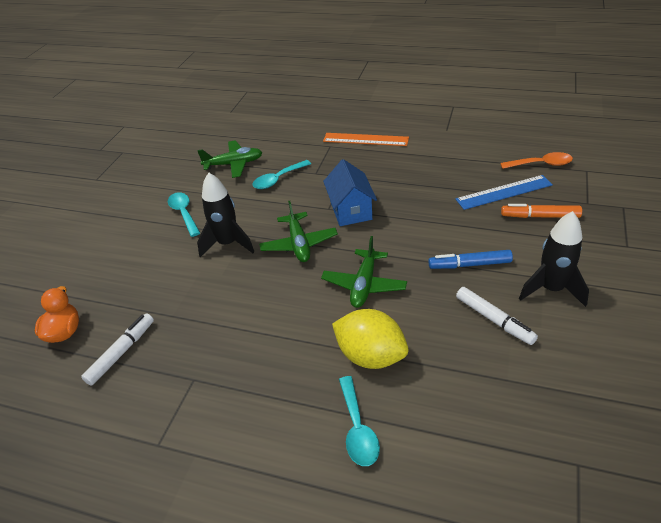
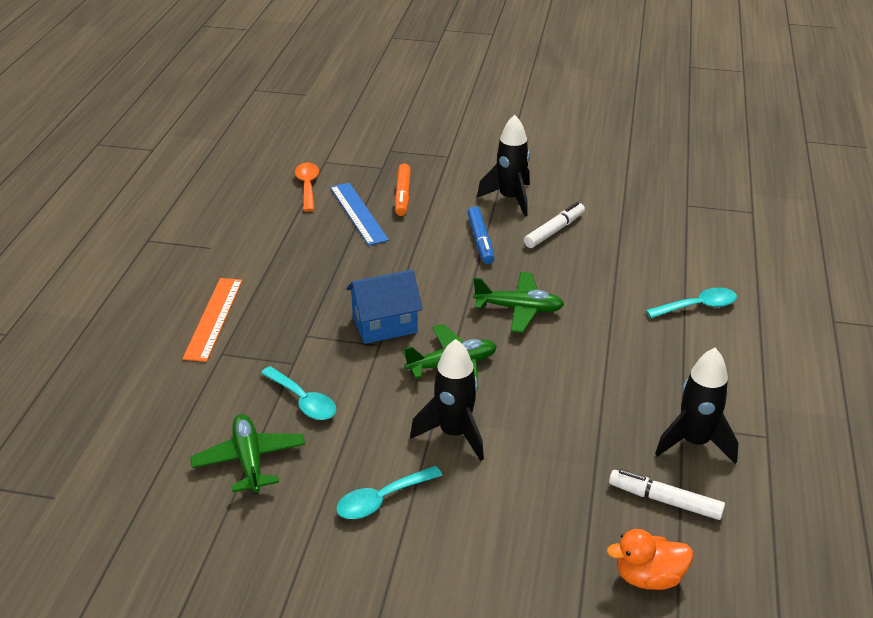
camera: 100 degrees left, 5 degrees down
(171, 384) = (694, 442): none -> black rocket
(370, 356) = (615, 302): yellow lemon -> none

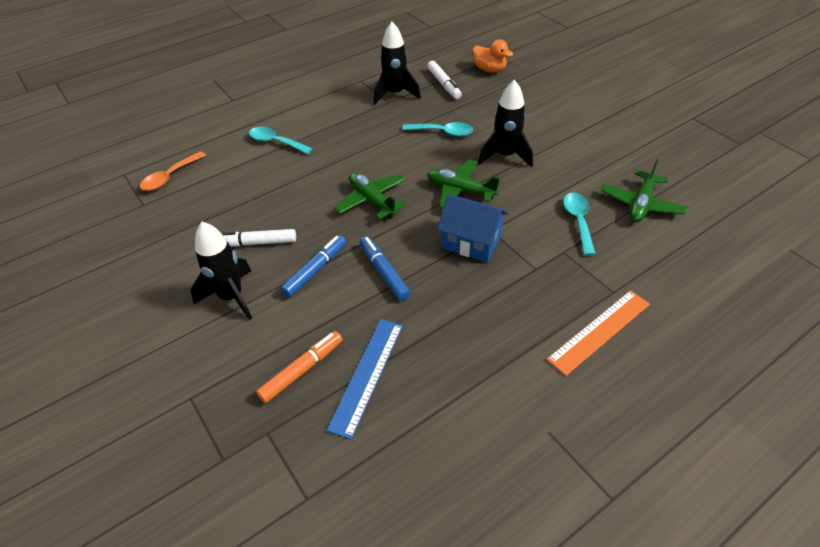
camera: 135 degrees left, 10 degrees up
(307, 186) = (370, 461): orange spoon -> orange spoon (170, 177)
(382, 499) = (578, 148): turquoise spoon -> turquoise spoon (443, 132)
(427, 266) = (384, 272): none -> blue marker

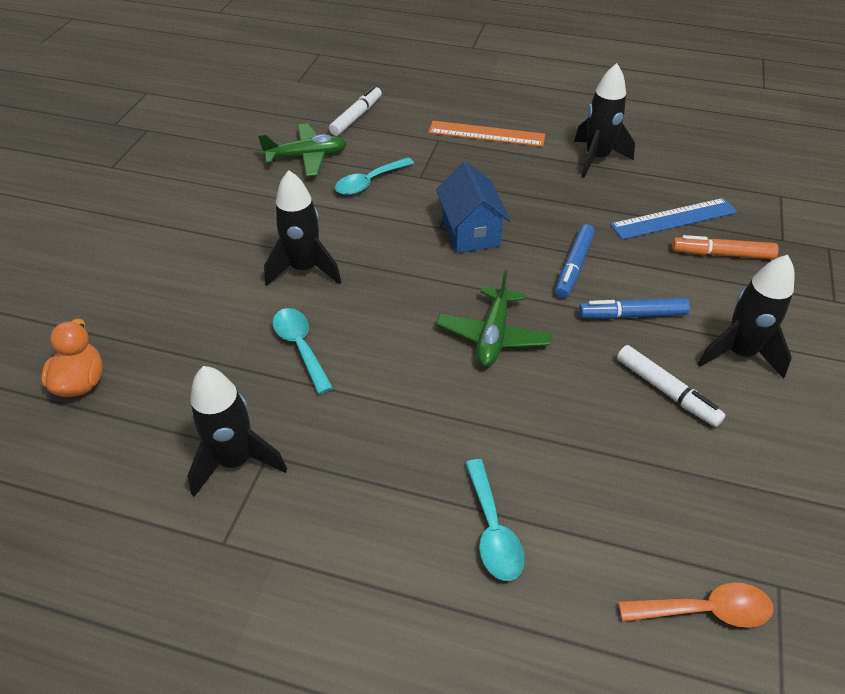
camera: 130 degrees left, 0 degrees up
(444, 84) = (164, 414): white marker -> white marker (356, 117)
(460, 190) = (402, 275): green plane -> none
(493, 387) = (596, 159): none -> black rocket

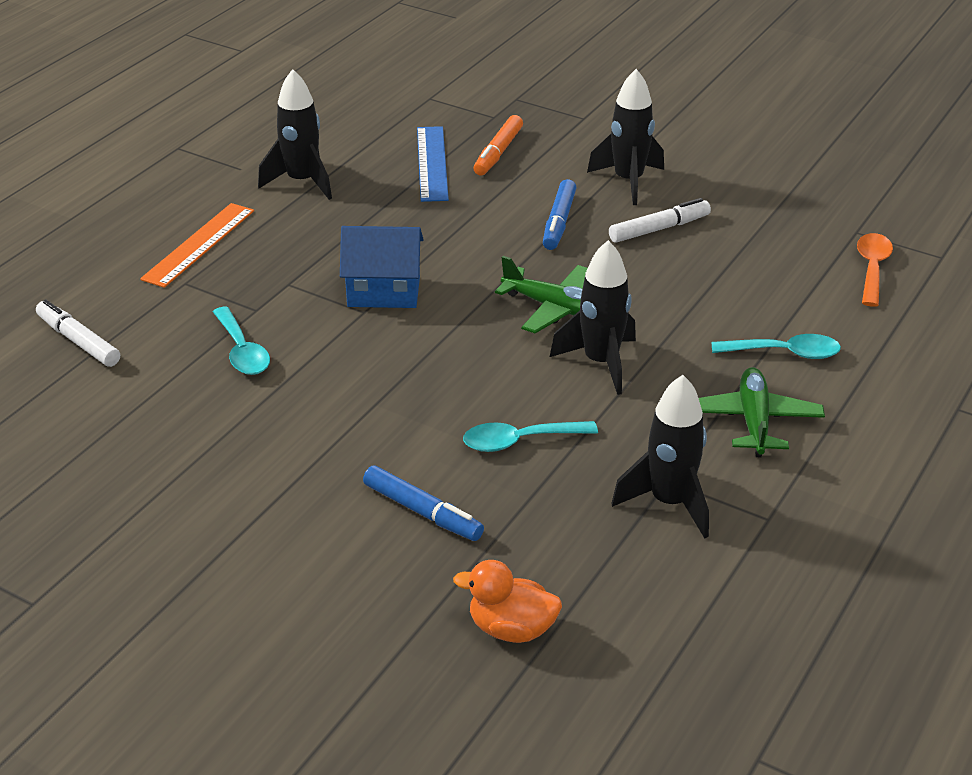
camera: 75 degrees left, 10 degrees down
(304, 269) = (387, 424): black rocket -> black rocket (600, 363)
(306, 157) = (148, 398): green plane -> green plane (754, 421)
(573, 267) = (475, 238): blue marker -> blue marker (422, 512)

